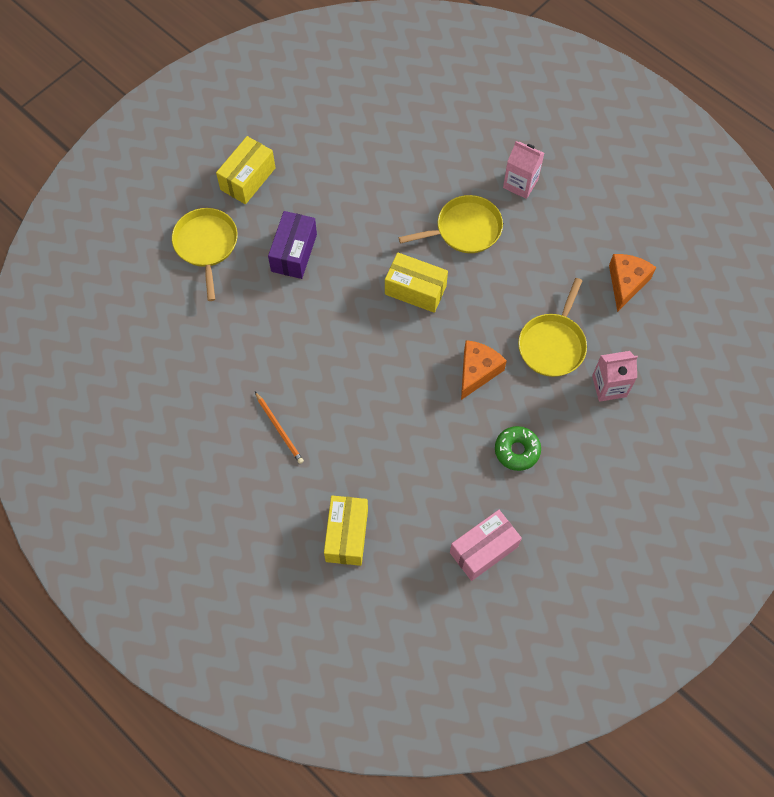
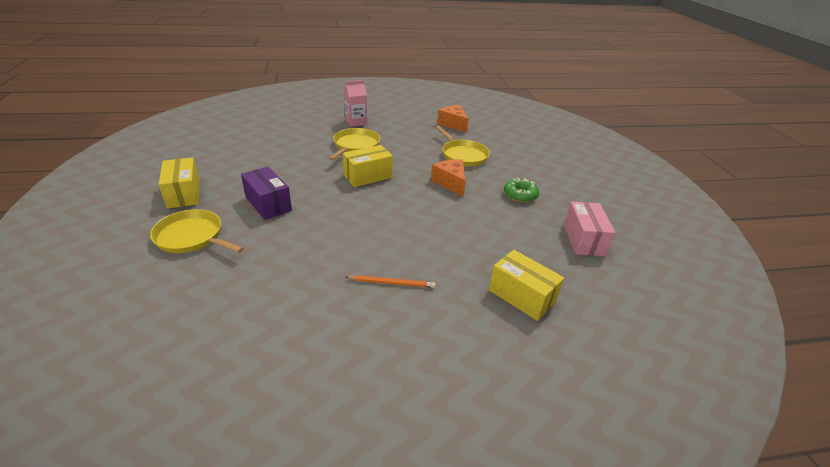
camera: 55 degrees left, 30 degrees down
(609, 386) = (508, 152): pink carton -> none

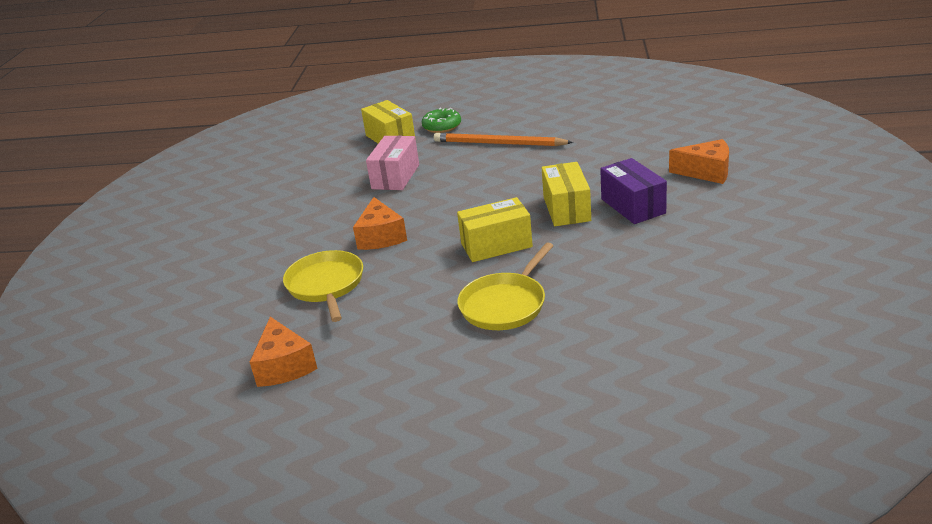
camera: 160 degrees left, 5 degrees down
(184, 194) = (753, 217): yellow box -> yellow box (566, 209)
(192, 237) = (706, 172): yellow pan -> orange cheese
(356, 122) = (493, 373): pink carton -> none
(392, 283) = (498, 143): orange pencil -> orange pencil, size x1.72
(520, 195) = (301, 221): green donut -> green donut (442, 126)
(583, 239) = (284, 177): pink box -> pink box (395, 177)

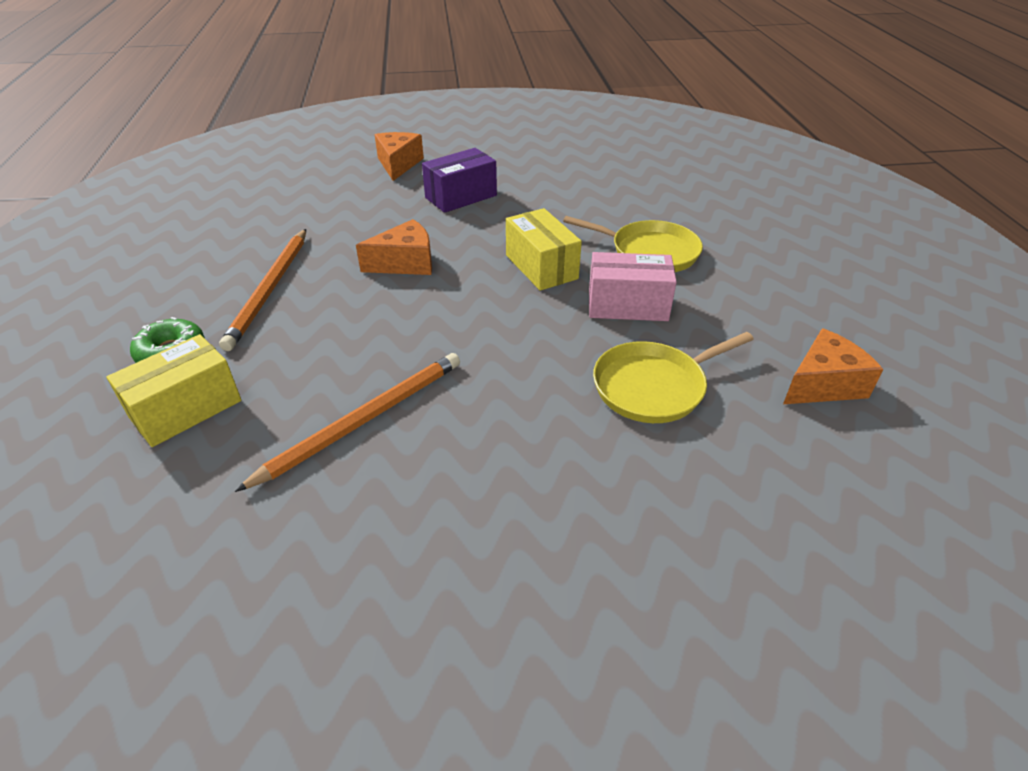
camera: 105 degrees left, 10 degrees up
(354, 185) = (363, 420): none -> orange pencil
(381, 237) = (527, 359): orange cheese -> orange cheese (405, 263)
(395, 177) = (345, 376): pink box -> pink box (627, 305)
(566, 209) = (463, 230): yellow box -> none

